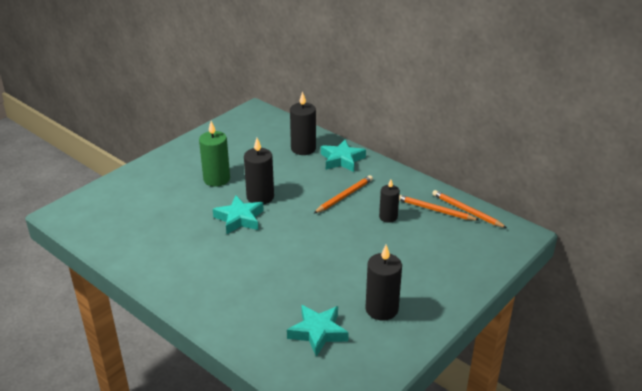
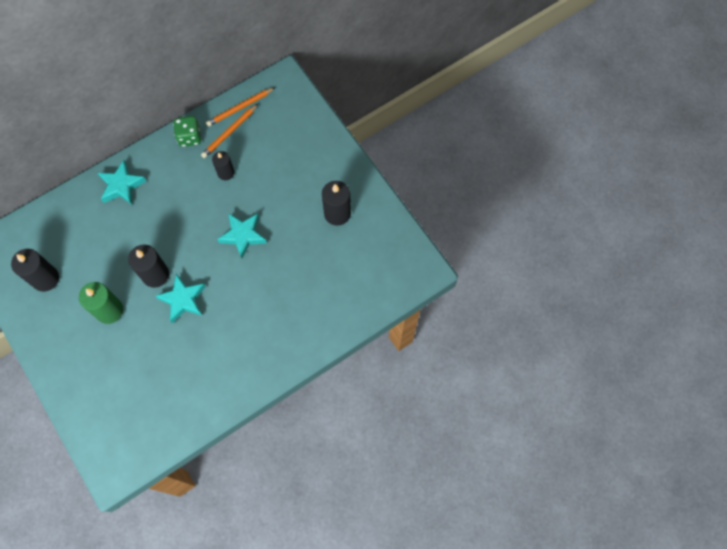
camera: 75 degrees left, 35 degrees up
(303, 148) = (87, 216): black candle -> black candle (45, 279)
(318, 332) = (348, 266): turquoise star -> turquoise star (243, 235)
(344, 196) = (182, 200): orange pencil -> none
(414, 187) = (189, 137): none -> green dice

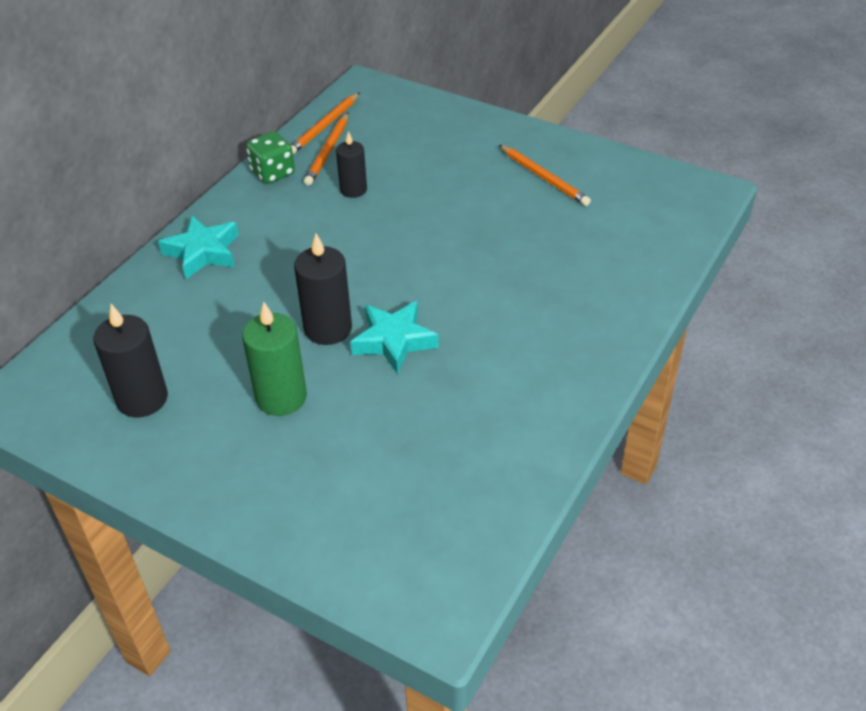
camera: 25 degrees left, 25 degrees down
(243, 235) = (430, 242): turquoise star -> none
(337, 213) = (543, 177): black candle -> orange pencil

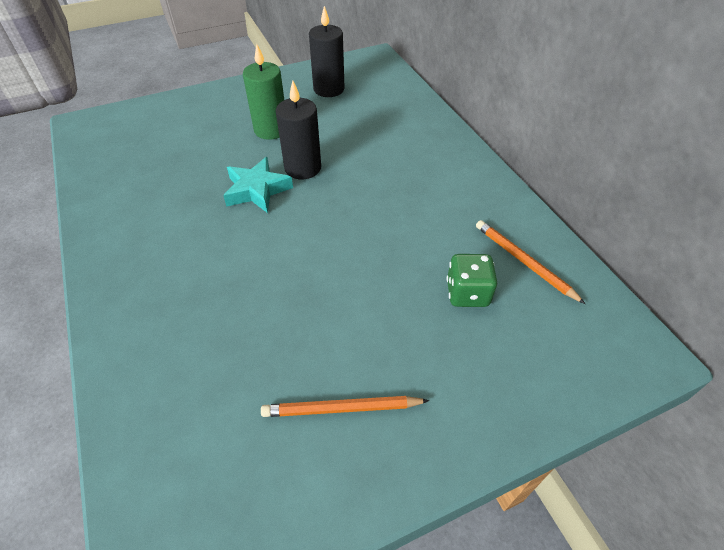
camera: 125 degrees right, 5 degrees up
(203, 252) = (438, 147): turquoise star -> none
(273, 173) = (513, 214): green dice -> green dice (467, 293)
(324, 126) = (573, 280): orange pencil -> none
(353, 190) = (448, 250): black candle -> none

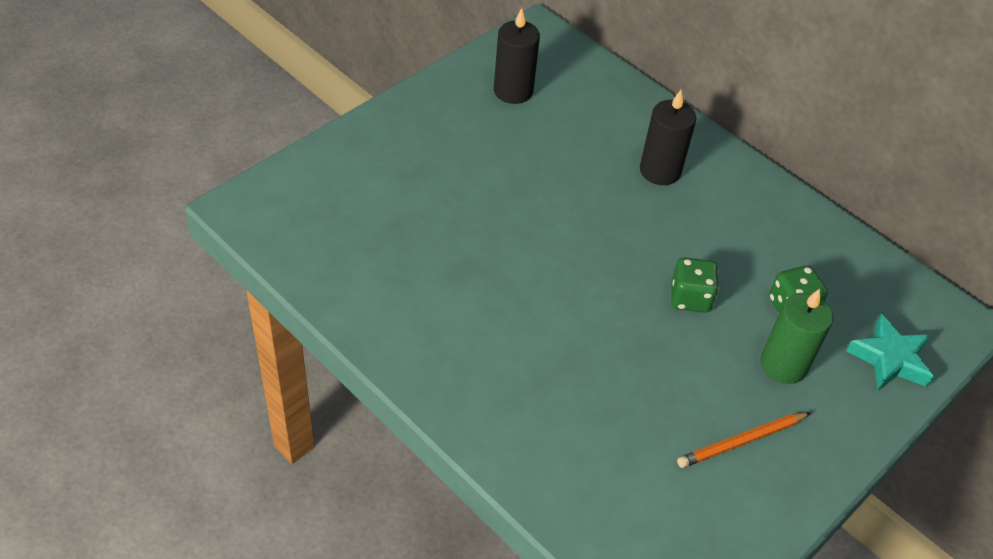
camera: 25 degrees left, 0 degrees up
(257, 190) = (520, 246): turquoise star -> turquoise star (890, 359)
(271, 130) = (483, 164): green candle -> green candle (783, 364)
(303, 168) = (552, 207): black candle -> black candle (660, 171)
(373, 262) = (690, 298): none -> green dice
(524, 262) = (827, 261): orange pencil -> none

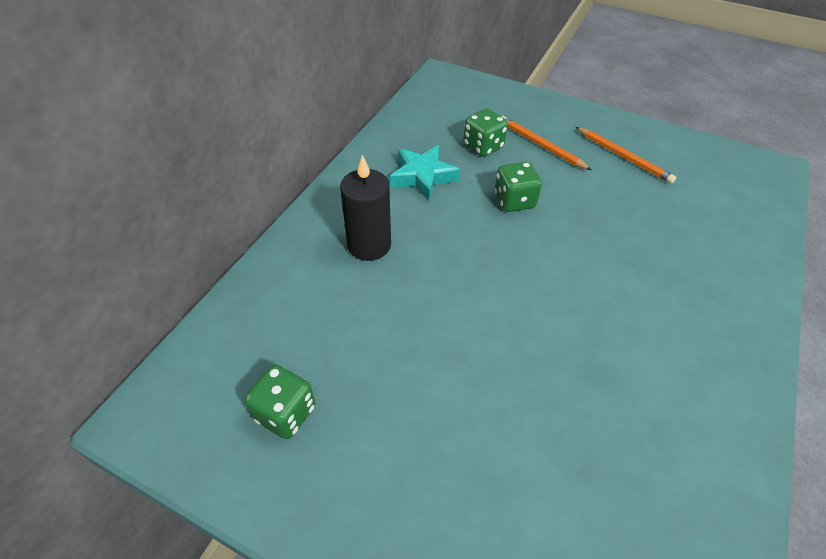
camera: 105 degrees left, 0 degrees up
(513, 91) = (285, 413): black candle -> green dice
(783, 364) = (541, 145): green candle -> orange pencil
(890, 359) = (497, 101): turquoise star -> turquoise star (422, 176)

